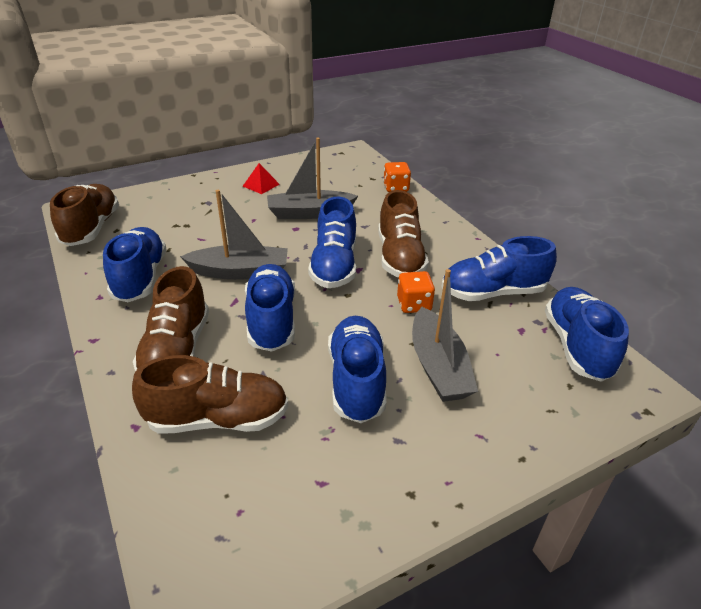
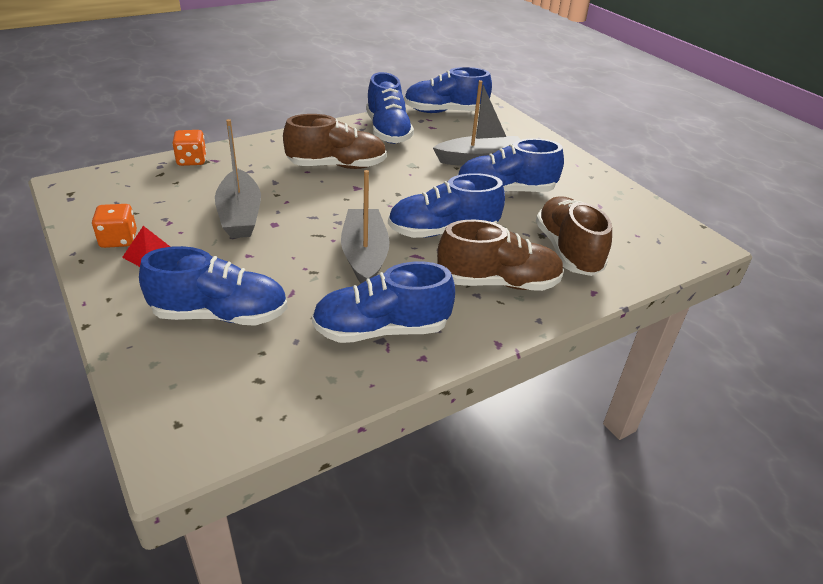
camera: 95 degrees left, 0 degrees up
(91, 228) = (250, 410): brown shoe -> none
(334, 266) = (351, 199): blue shoe -> blue shoe (220, 315)
(414, 304) = (408, 164): orange dice -> orange dice (119, 240)

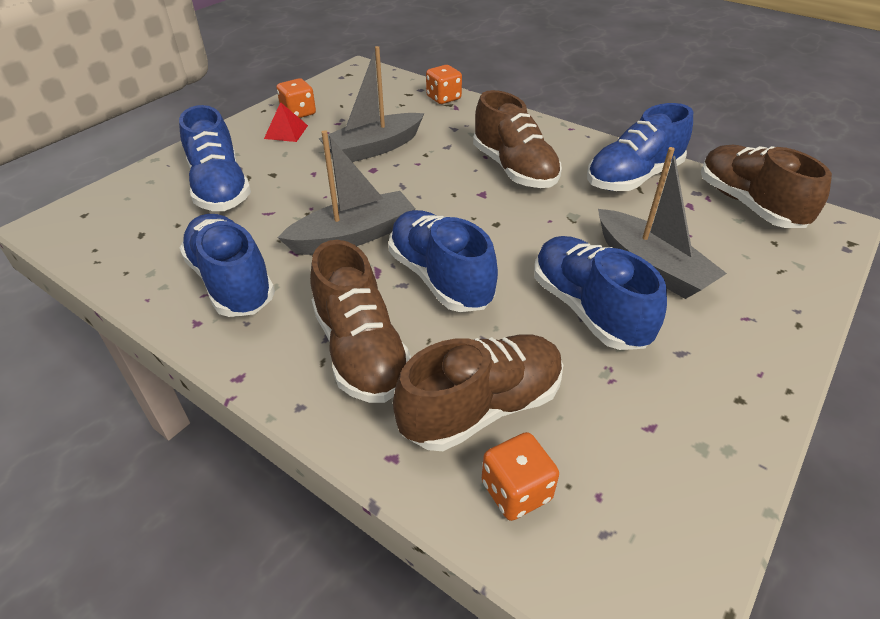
camera: 70 degrees right, 5 degrees up
(445, 112) = (748, 204): blue shoe -> brown shoe
(628, 257) = (516, 491): none -> orange dice

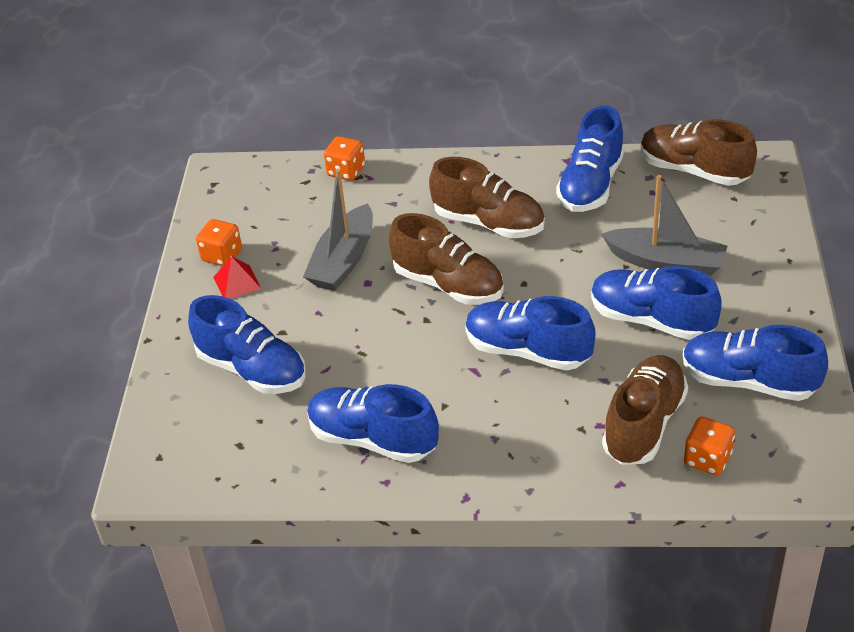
camera: 30 degrees left, 0 degrees up
(353, 236) = (423, 352): grey boat -> none
(361, 351) = (529, 433): brown shoe -> brown shoe (448, 284)
(645, 428) = (748, 381): none -> blue shoe

